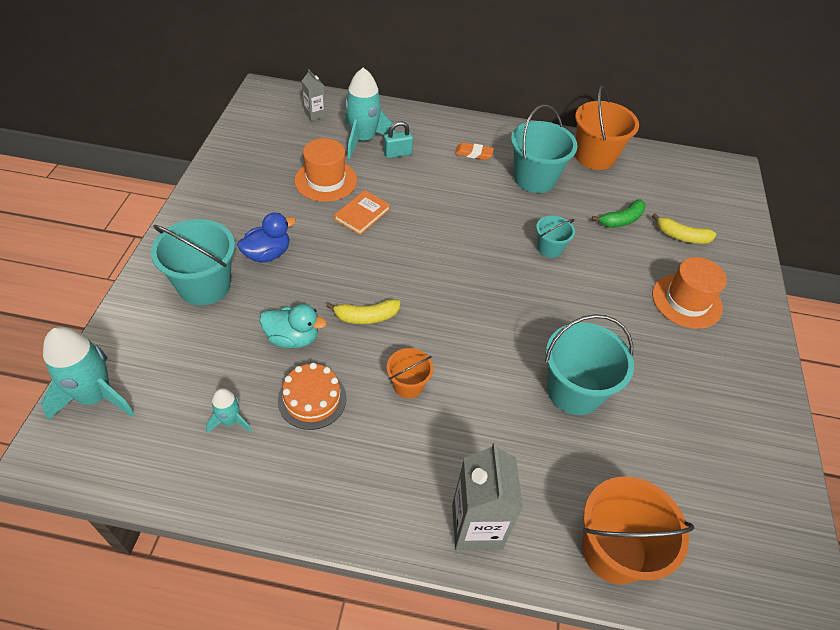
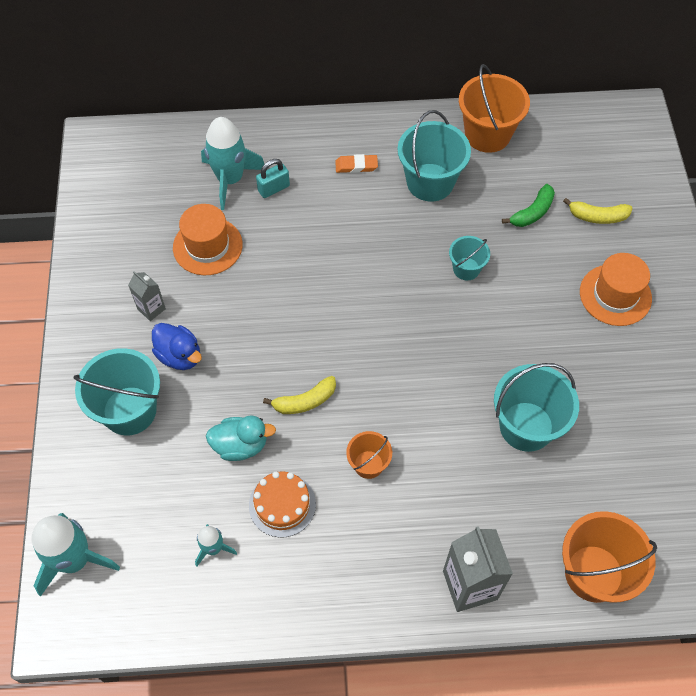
camera: 10 degrees left, 10 degrees up
(267, 254) = (180, 356): blue duck -> blue duck turned 90 degrees clockwise
(315, 114) = (164, 158): grey carton -> grey carton (151, 309)
(362, 214) = (261, 279): orange book -> none

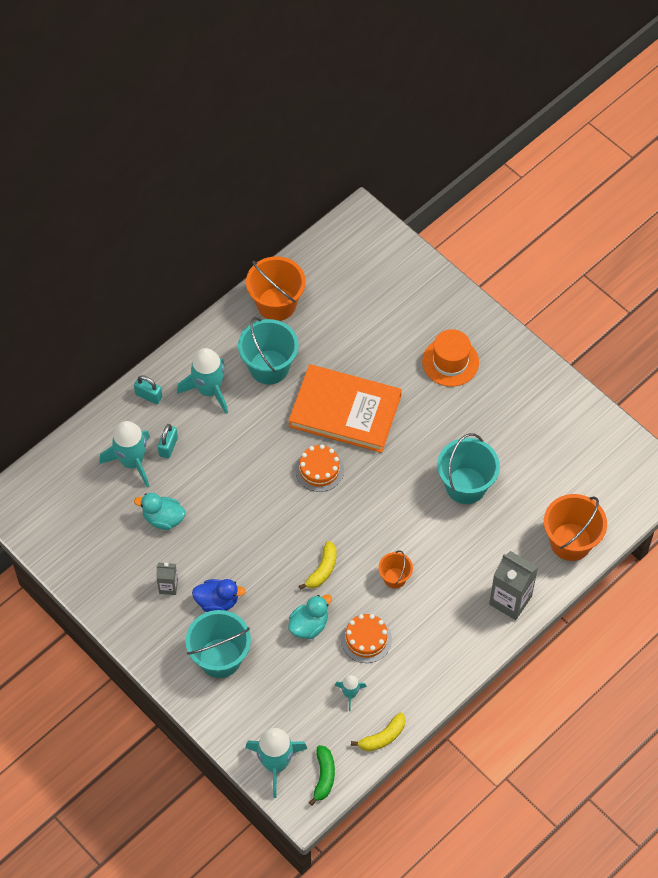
camera: 40 degrees left, 0 degrees up
(207, 246) = (163, 518): orange hat -> turquoise duck
(299, 135) = (149, 396): none -> turquoise padlock
(356, 166) = (209, 390): orange eraser -> turquoise rocket
(391, 305) = (319, 470): none -> orange cake
(466, 269) = (345, 411): turquoise bucket -> orange book
(532, 212) = (353, 341): green banana -> green banana (324, 776)
(597, 216) = (397, 314): yellow banana -> yellow banana (382, 737)

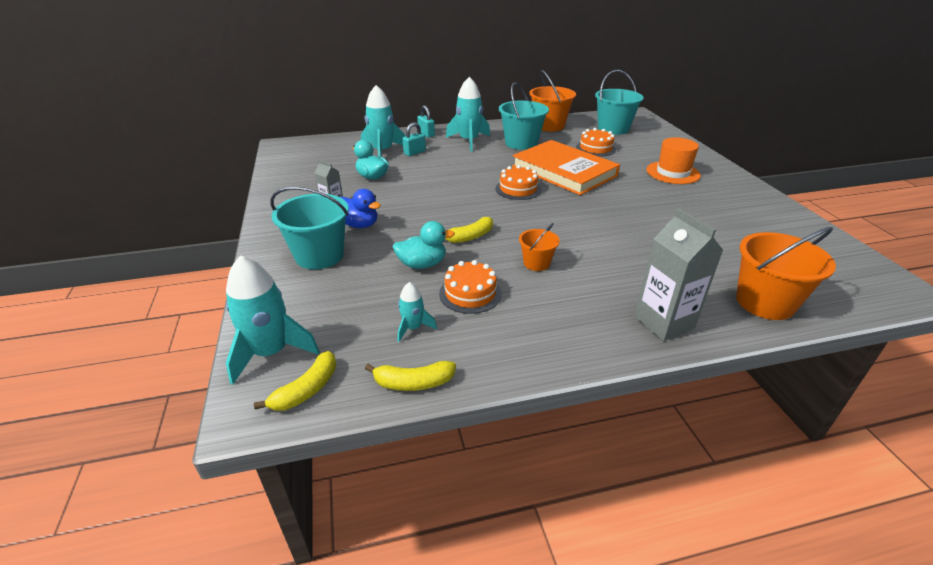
camera: 30 degrees right, 25 degrees down
(324, 776) = (306, 390): green banana -> yellow banana
(354, 341) = (595, 148): none -> orange cake
(466, 485) = (652, 232): turquoise bucket -> turquoise bucket (613, 129)

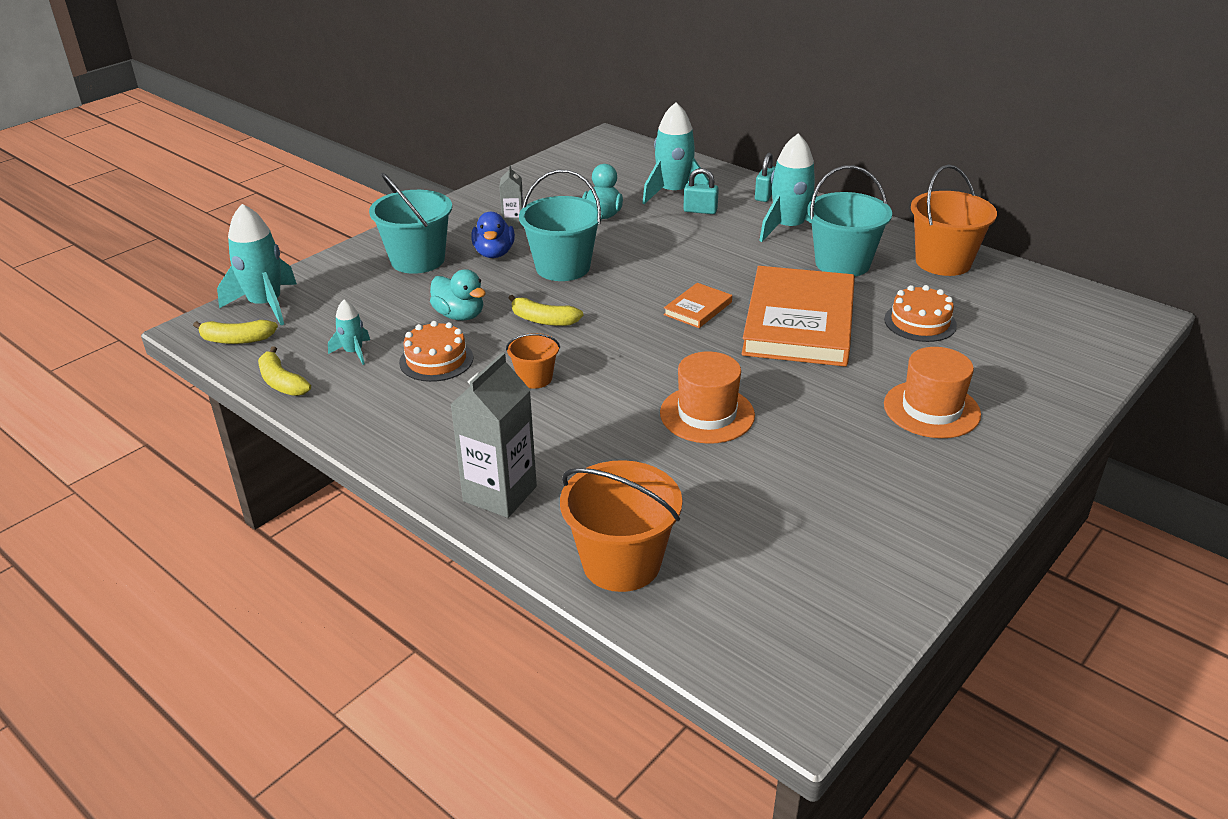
camera: 55 degrees right, 0 degrees up
(518, 189) = (698, 308): orange cake -> orange book
(613, 129) = (1027, 314): turquoise bucket -> turquoise bucket (563, 267)
(629, 224) = (707, 414): none -> orange hat

